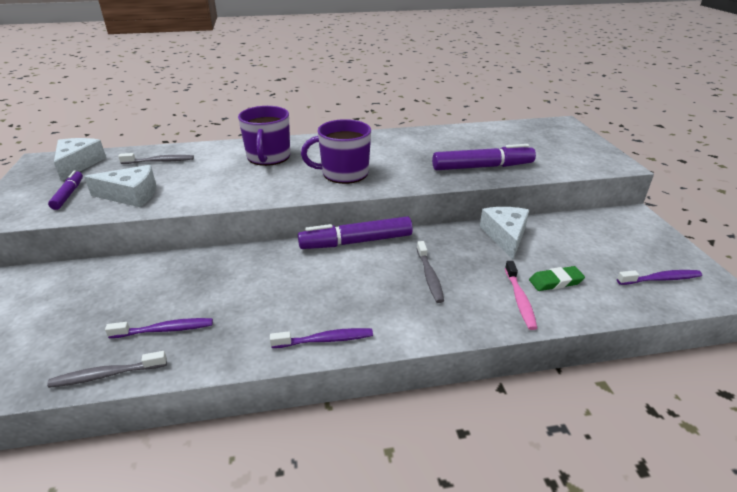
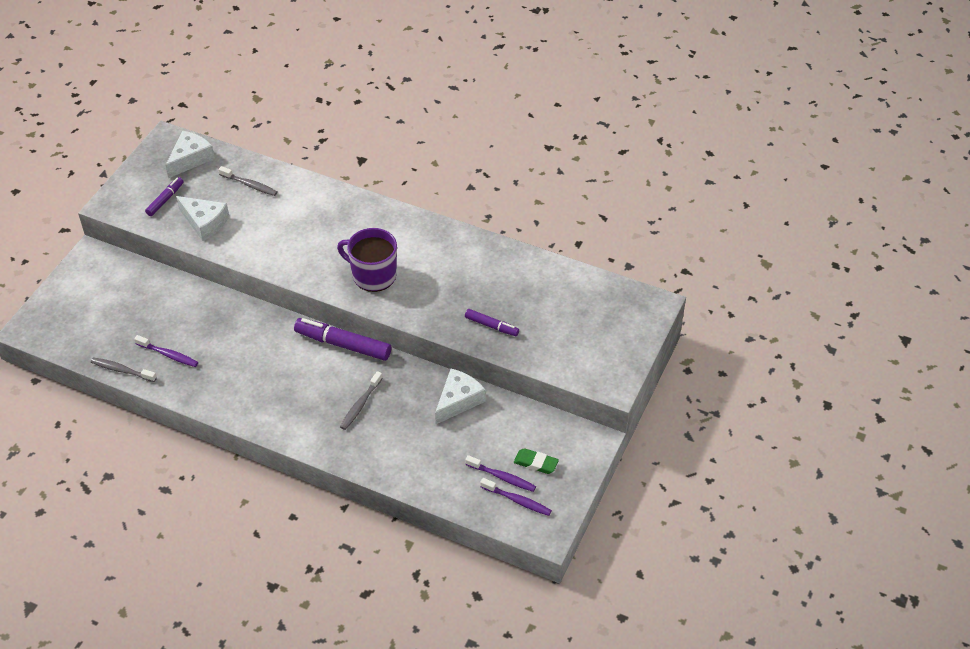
camera: 35 degrees right, 15 degrees up
(268, 157) = (334, 222): purple mug -> none
(325, 340) = (250, 415): purple toothbrush -> purple toothbrush (502, 477)
(481, 167) = (491, 326): purple marker -> purple marker, size x0.56
(519, 300) = (397, 457): pink toothbrush -> none
(555, 282) = (440, 459): green eraser -> green eraser (535, 463)

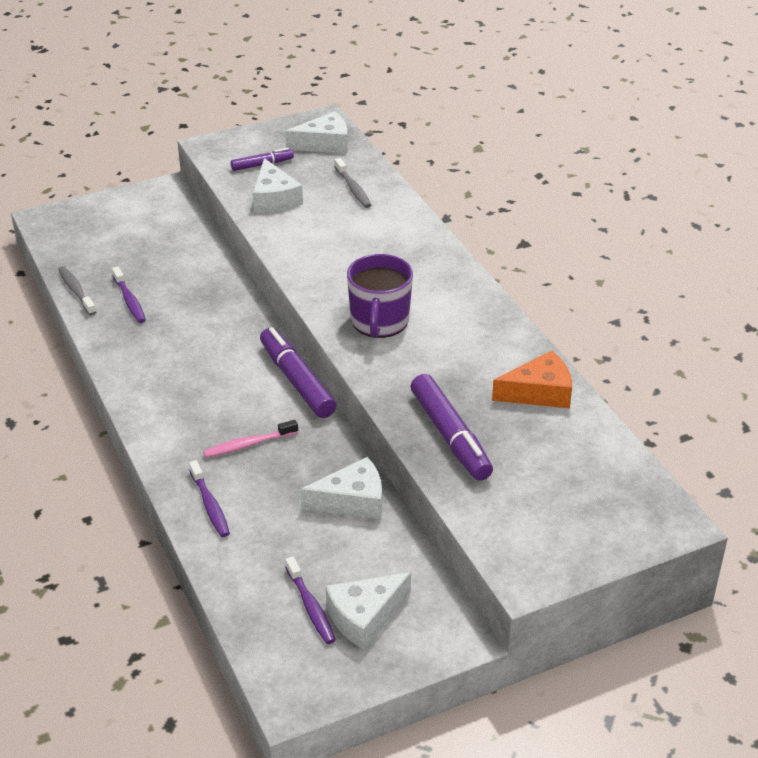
camera: 40 degrees right, 10 degrees down
(360, 405) = (248, 444): grey toothbrush -> pink toothbrush
(373, 275) = (379, 322): purple mug -> purple mug turned 150 degrees counterclockwise
(491, 326) = (450, 435): purple marker -> purple marker, size x1.79
(511, 267) = (539, 392): none -> orange cheese
(517, 501) = (300, 642): purple toothbrush -> purple toothbrush (210, 505)
(535, 463) = (364, 617): green eraser -> white cheese

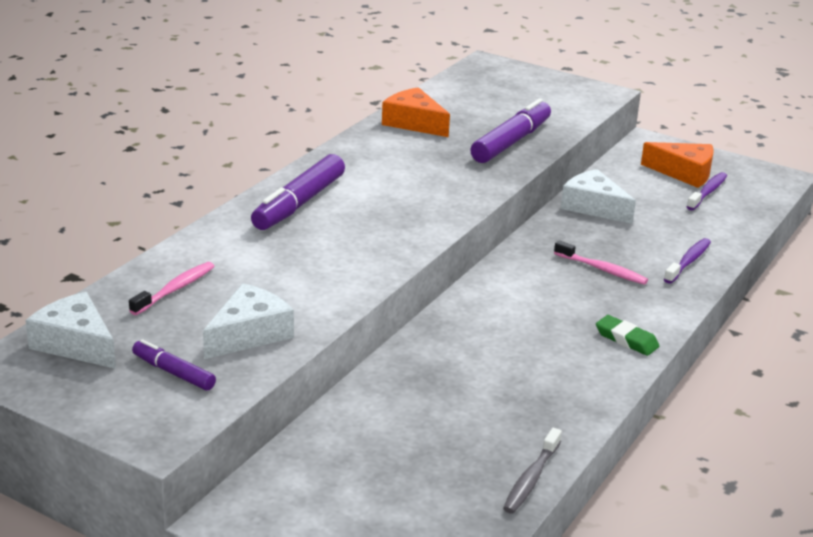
camera: 125 degrees left, 10 degrees down
(129, 301) = (499, 428): purple toothbrush -> none
(151, 403) = (626, 339): none -> green eraser
(297, 381) = (493, 275): purple marker -> purple marker (299, 203)
(353, 189) = (175, 289): grey toothbrush -> pink toothbrush
(364, 617) = (684, 173): white cheese -> orange cheese
(379, 322) = (408, 205): purple mug -> none

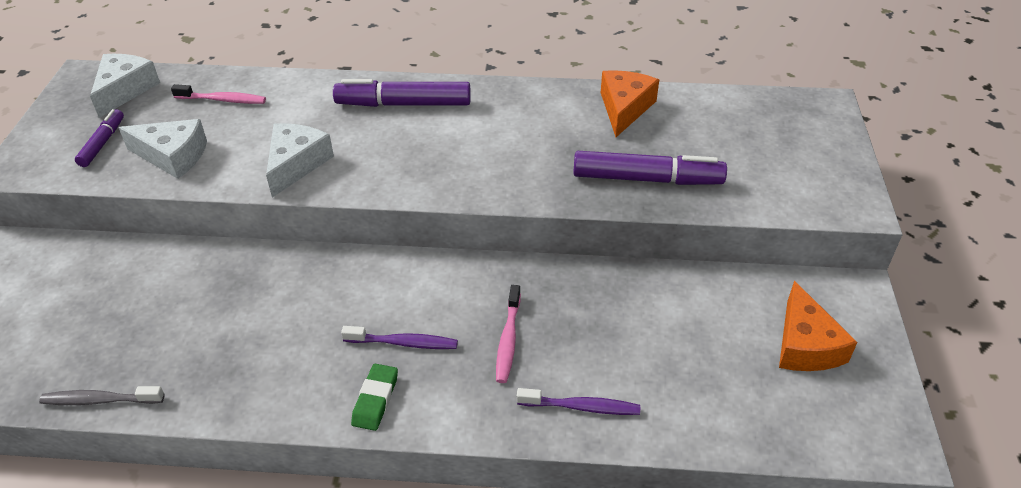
camera: 65 degrees right, 15 degrees up
(593, 207) = (643, 293): white cheese -> white cheese (296, 164)
(708, 192) = (775, 380): purple toothbrush -> purple toothbrush (404, 343)

